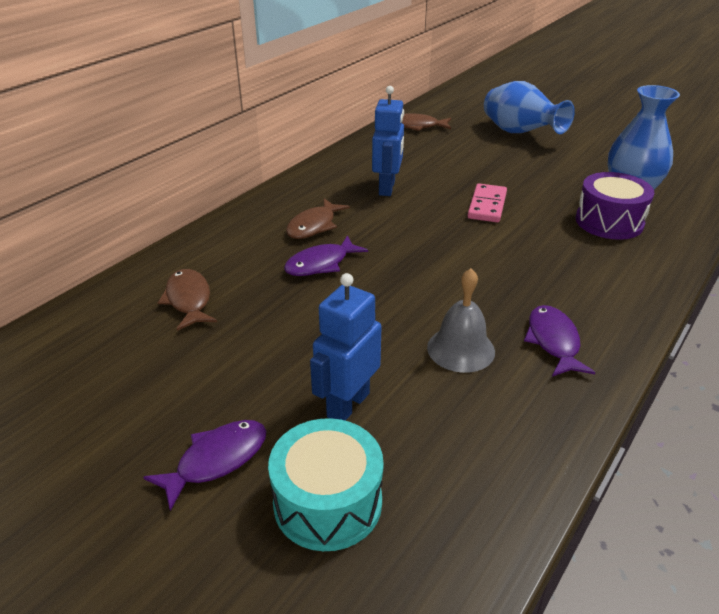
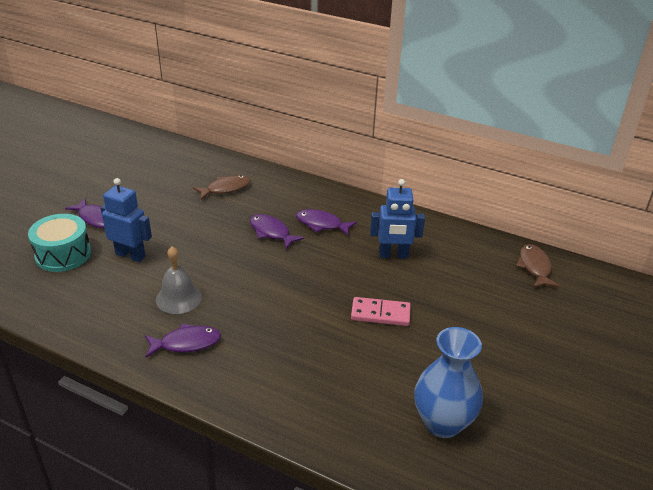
camera: 80 degrees right, 0 degrees up
(314, 226) = (321, 224): brown fish -> purple fish
(519, 133) = (559, 342): blue vase -> none
(609, 222) = (373, 397): purple drum -> none

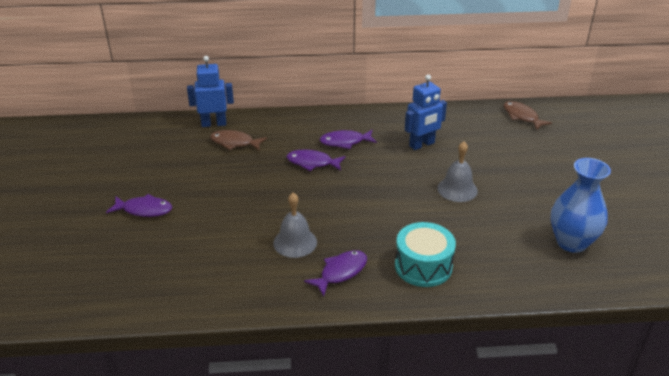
camera: 30 degrees left, 0 degrees up
(63, 254) = (149, 251): turquoise drum -> turquoise drum (423, 266)
(130, 255) = (213, 227): blue robot -> blue robot (214, 124)
(225, 189) = (234, 143): brown fish -> brown fish turned 105 degrees counterclockwise
(380, 313) = (457, 189): pink domino -> grey bell

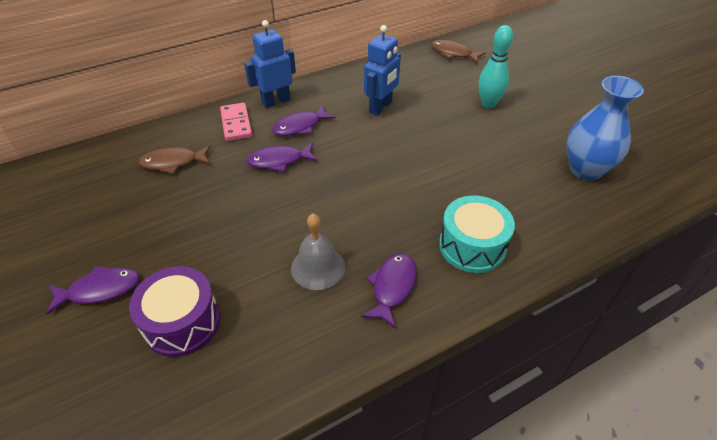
camera: 25 degrees left, 10 degrees up
(184, 245) = (182, 322): none -> purple drum
(214, 124) = (134, 146): blue robot -> blue robot (276, 101)
(296, 127) = (236, 124): none -> pink domino
(457, 189) = (446, 146): grey bell -> none
(521, 167) = (488, 104): none -> turquoise bowling pin

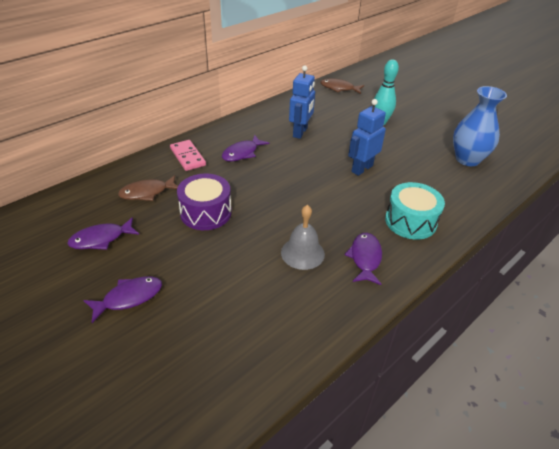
camera: 15 degrees left, 5 degrees down
(182, 322) = (211, 310): purple drum -> purple drum (206, 212)
(276, 101) = (213, 137): blue robot -> blue robot (361, 169)
(279, 161) = (236, 181): purple fish -> purple fish (101, 239)

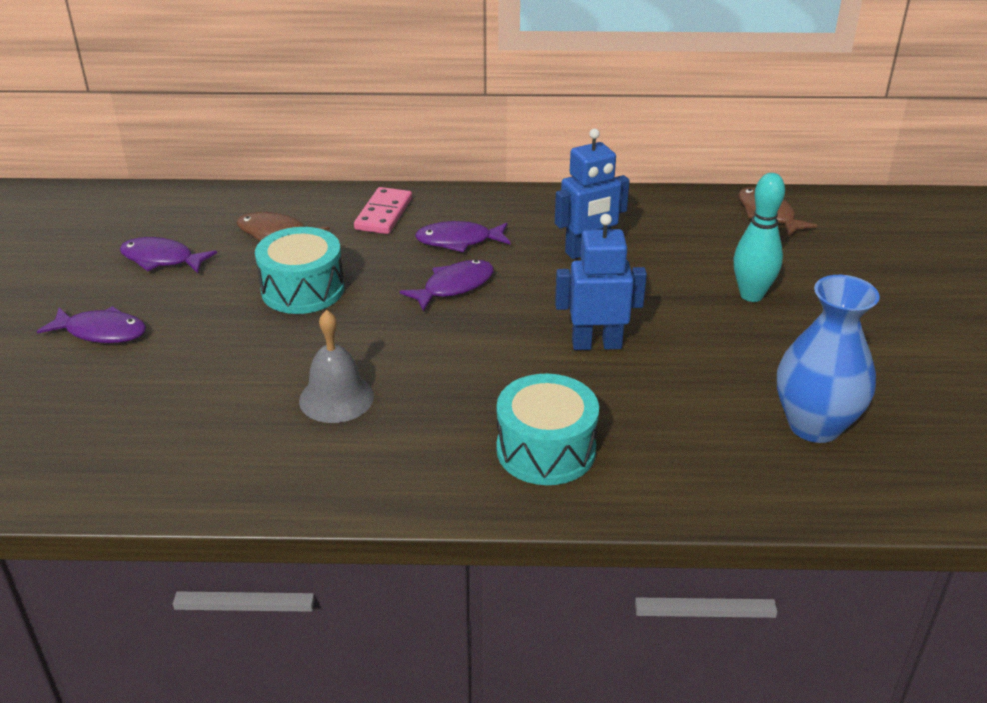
camera: 45 degrees right, 5 degrees down
(206, 212) = (303, 289): purple drum -> turquoise drum
(365, 258) = (402, 452): purple fish -> purple fish (454, 286)

